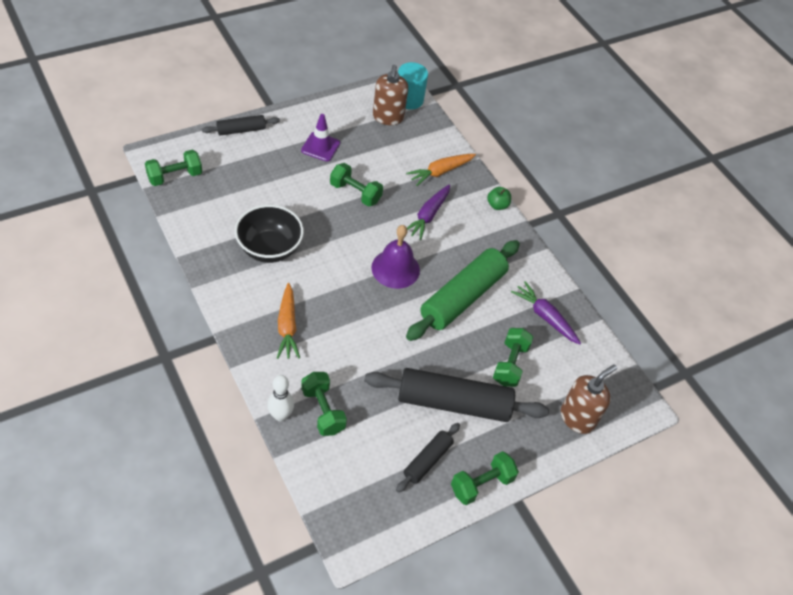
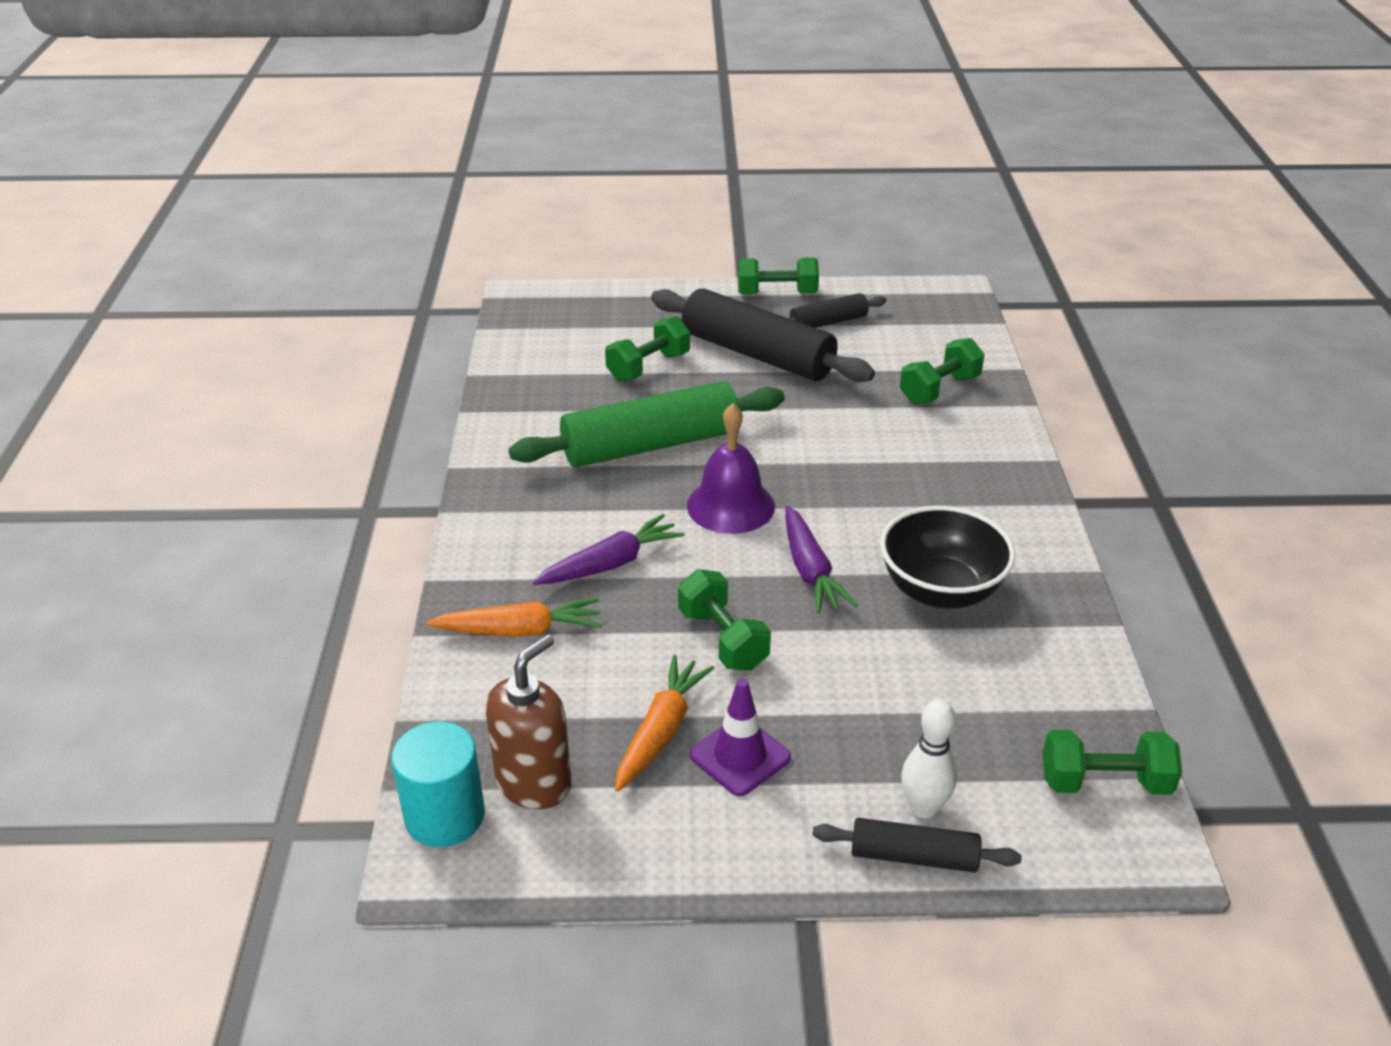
camera: 145 degrees left, 15 degrees down
(280, 415) = (1000, 398): white bowling pin -> white bowling pin (923, 808)
(287, 326) = (952, 481): orange carrot -> orange carrot (661, 731)
(323, 410) = (939, 389): green dumbbell -> green dumbbell turned 45 degrees clockwise
(497, 205) = (468, 545): green apple -> none
(545, 317) = (548, 395): purple carrot -> purple carrot (810, 570)
(577, 418) = (610, 308): brown soap dispenser -> none

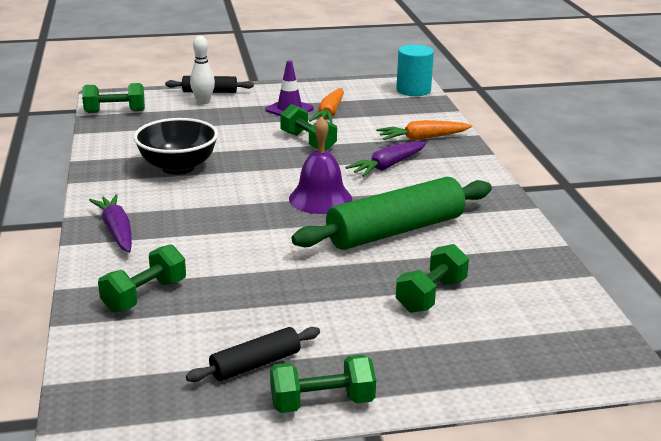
camera: 170 degrees right, 10 degrees down
(534, 783) = (381, 99): brown soap dispenser -> none
(757, 354) = (328, 317): black rolling pin -> none
(810, 570) = (260, 171): purple carrot -> purple carrot (116, 231)

